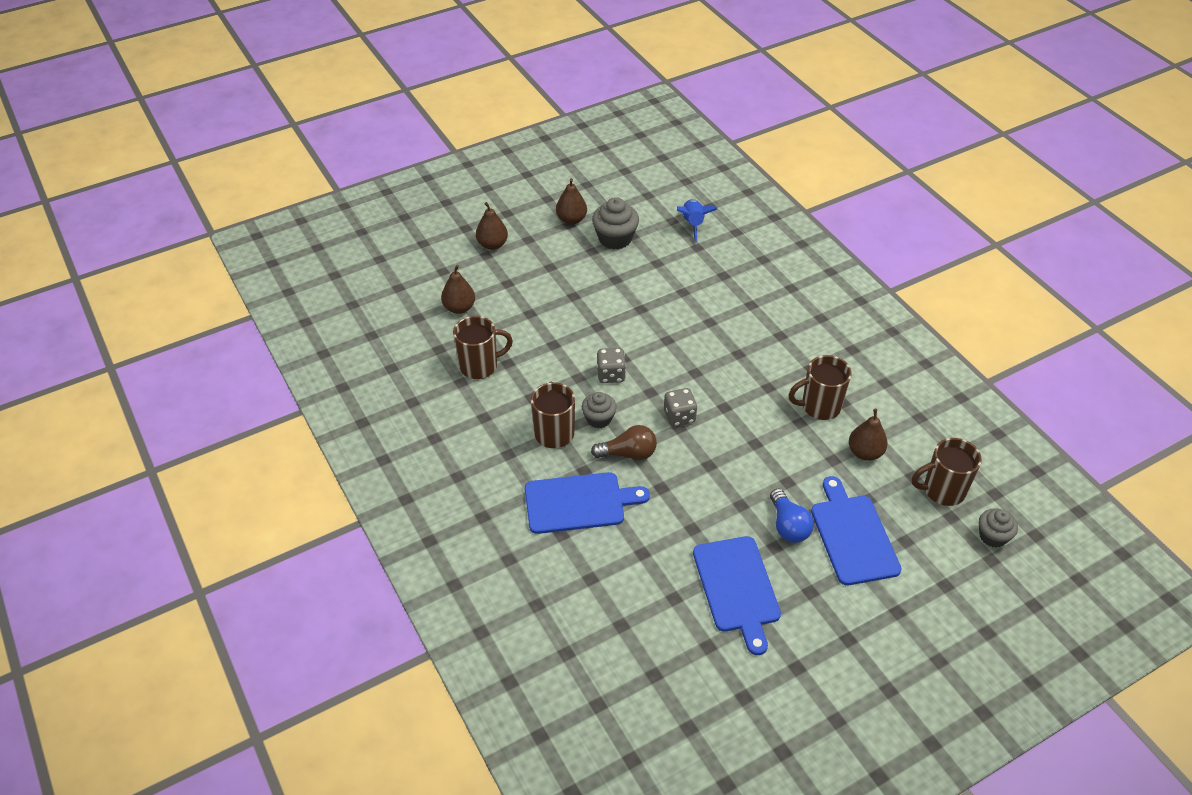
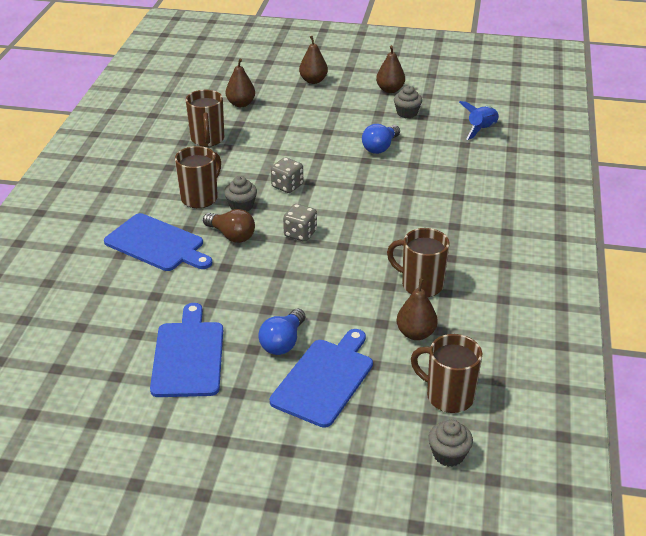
camera: 40 degrees right, 10 degrees down
(480, 366) = (207, 139): brown mug -> brown mug turned 60 degrees clockwise
(615, 238) = (407, 113): grey cupcake -> grey cupcake, size x0.65
(636, 288) = (380, 147): none -> blue light bulb
(737, 588) = (188, 356): blue cutting board -> blue cutting board turned 150 degrees clockwise

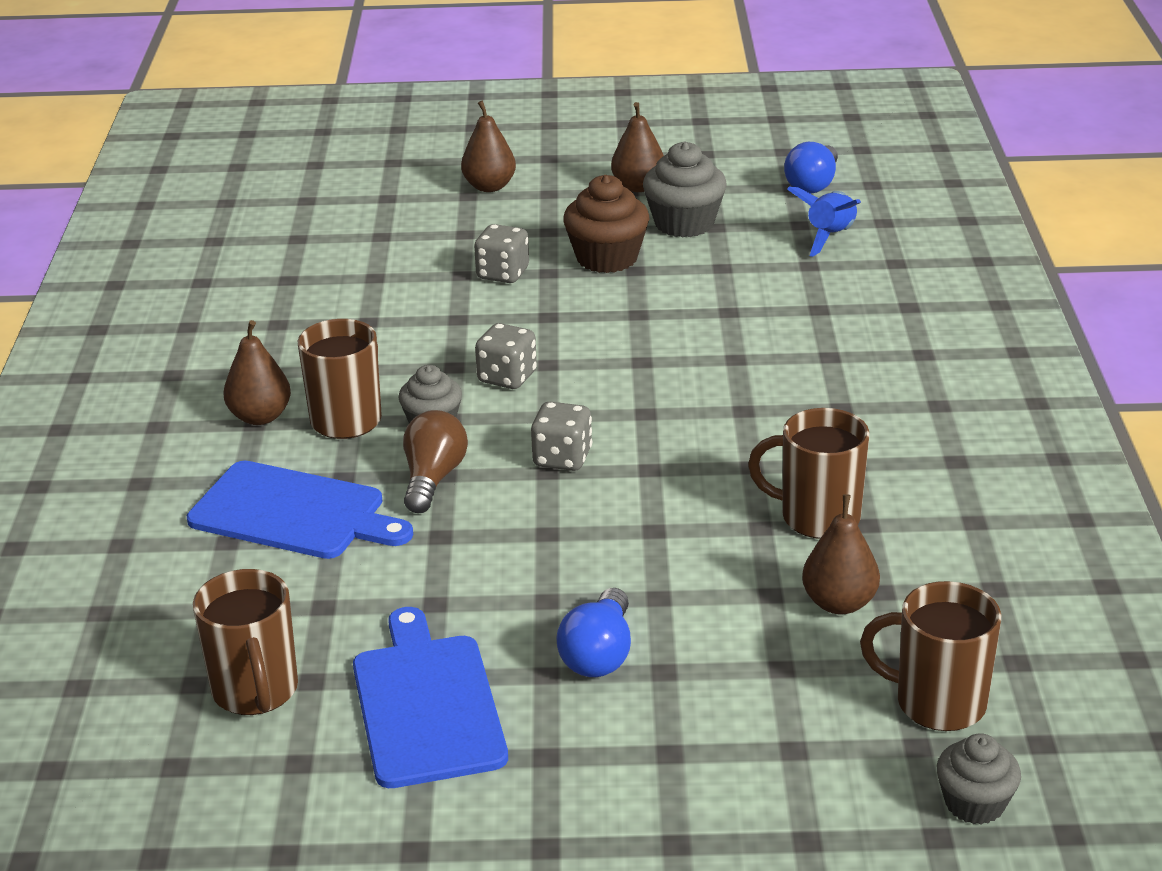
camera: 10 degrees left, 5 degrees down
(207, 139) = (324, 313): brown mug -> brown mug (256, 691)
(231, 235) = (433, 478): brown light bulb -> brown light bulb turned 105 degrees counterclockwise
(241, 104) = (366, 243): brown pear -> brown pear (260, 417)
(304, 129) = (503, 274): none -> grey dice
(324, 379) = (700, 708): blue cutting board -> none
(360, 127) = (607, 258): none -> brown cupcake
(380, 147) = (656, 289): blue light bulb -> blue light bulb (813, 184)
(407, 113) = (684, 223): grey cupcake -> grey cupcake, size x1.55

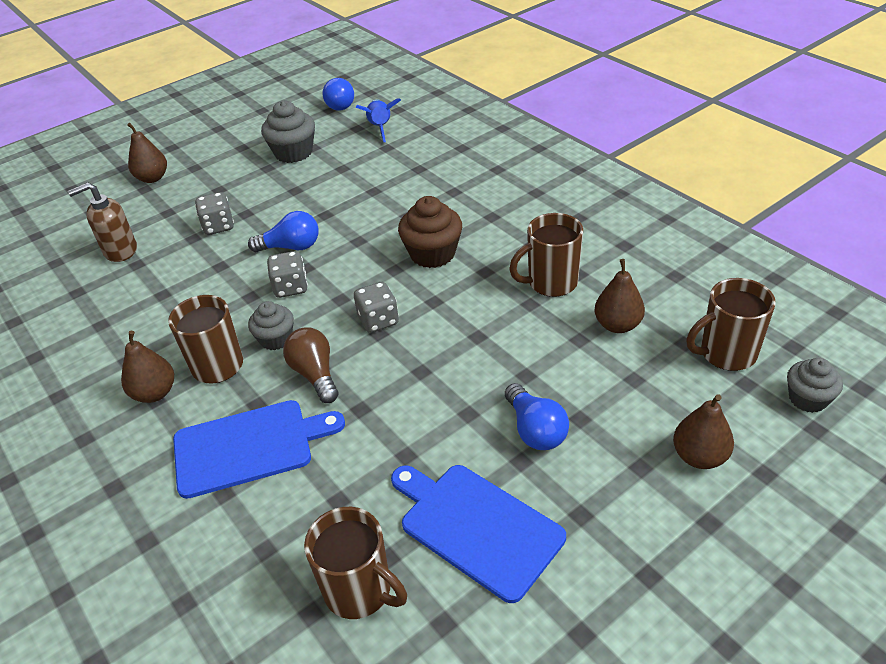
camera: 35 degrees left, 10 degrees up
(372, 255) = (120, 251): none -> brown soap dispenser
(557, 333) = (291, 247): none -> blue light bulb
(607, 258) = (271, 190): brown cupcake -> brown cupcake (432, 254)
(638, 187) = (244, 143): brown pear -> brown pear (699, 456)

